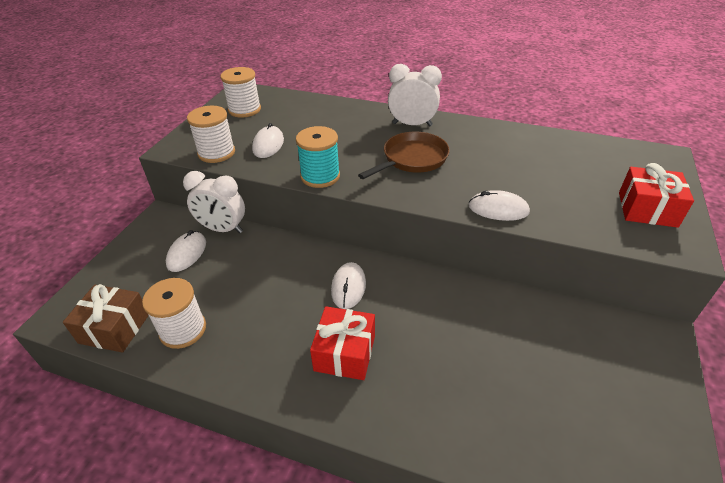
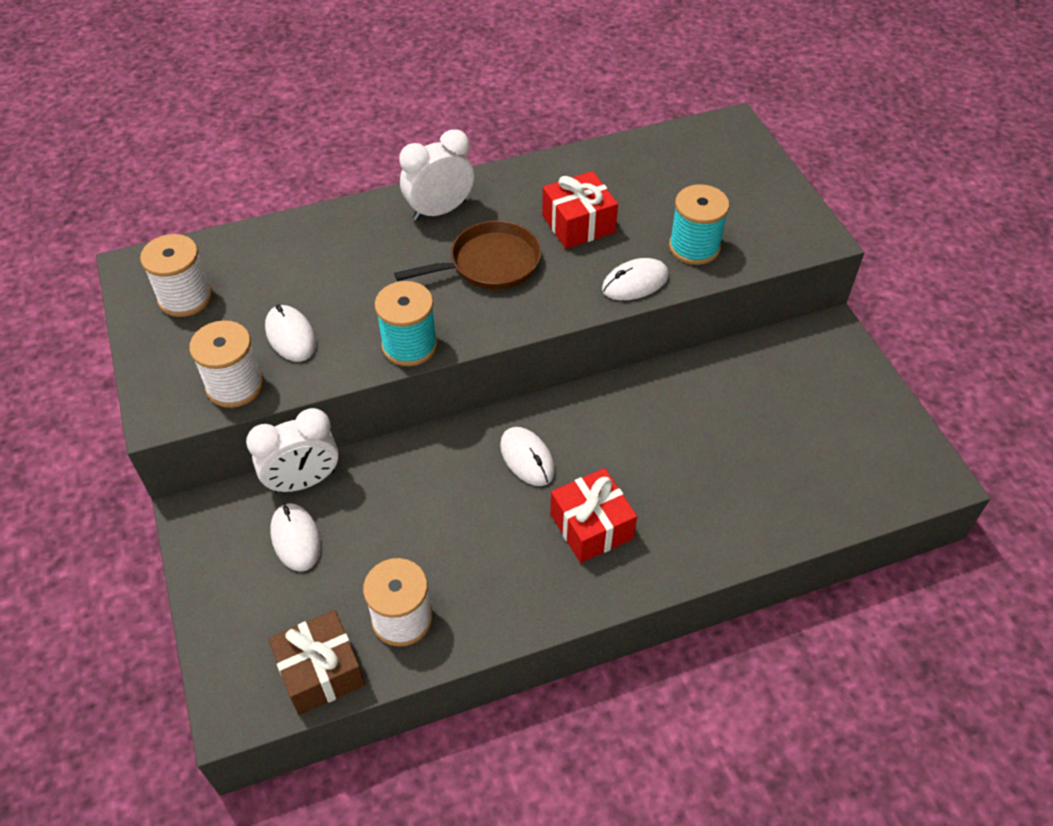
camera: 40 degrees left, 10 degrees up
(412, 159) = (489, 263): brown pan -> brown pan turned 60 degrees clockwise
(565, 209) = (694, 247): none -> turquoise spool
(647, 209) = (762, 208): red gift -> red gift (578, 224)

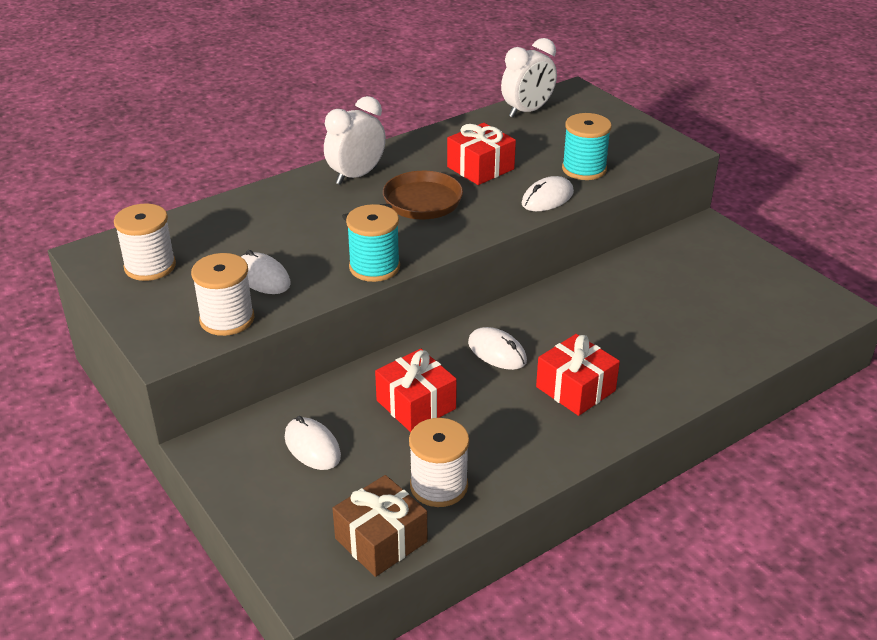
camera: 15 degrees left, 15 degrees down
(303, 481) = (300, 404): white clock -> white clock (527, 111)
(417, 509) = (416, 404): none -> red gift

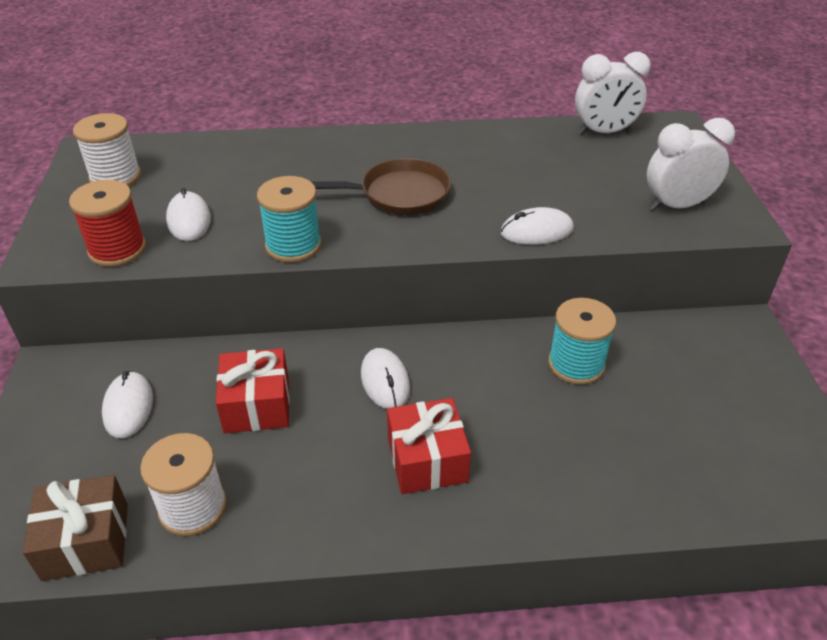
camera: 30 degrees right, 5 degrees up
(227, 319) = (117, 249): white spool -> red spool
(356, 176) = (371, 149): white clock -> white clock (677, 206)
(480, 168) = (497, 177): red gift -> none
(584, 169) = (608, 212): turquoise spool -> turquoise spool (576, 364)

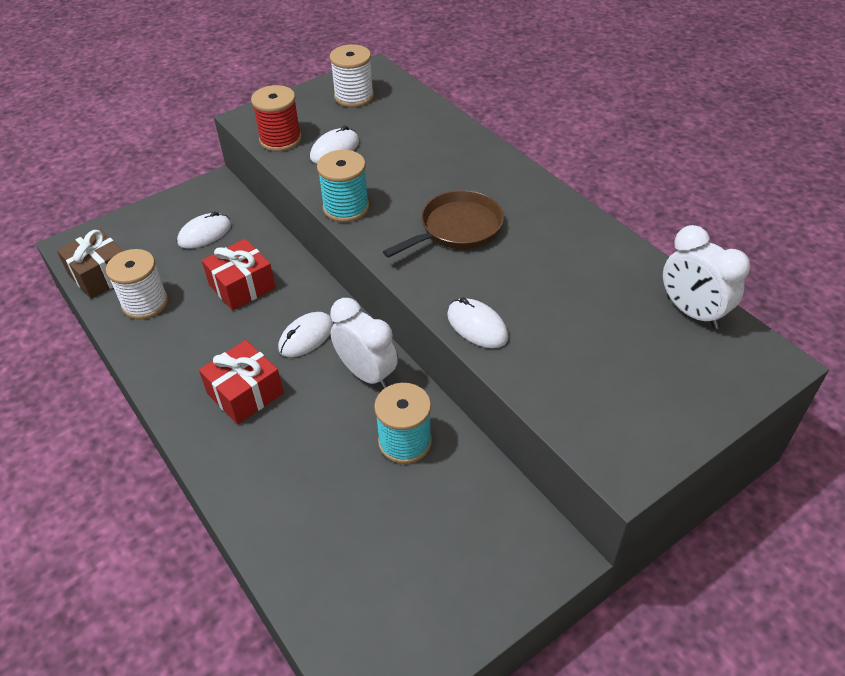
camera: 60 degrees right, 5 degrees up
(399, 194) = (457, 228): brown pan -> brown pan turned 90 degrees counterclockwise
(677, 206) = (608, 408): white clock -> white clock (366, 374)

